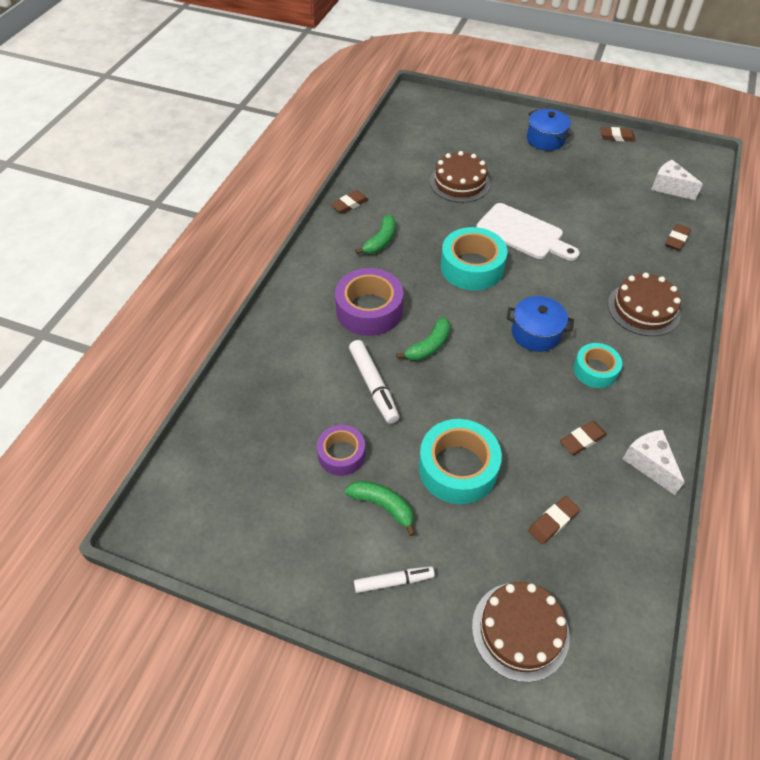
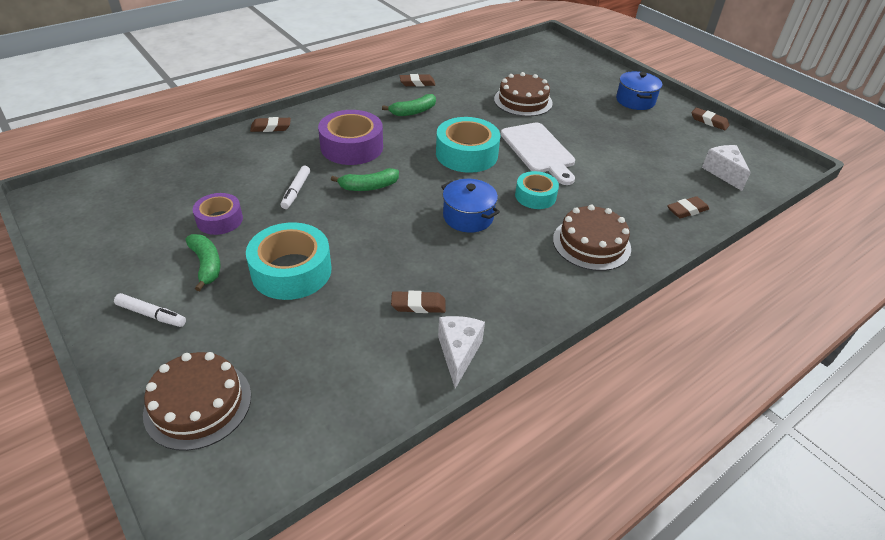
camera: 30 degrees right, 10 degrees down
(373, 385) = (296, 191): white marker -> white marker, size x0.67
(553, 521) = (321, 346): brown eraser -> brown eraser (271, 127)
(595, 370) = (491, 264): turquoise tape -> turquoise tape (535, 196)

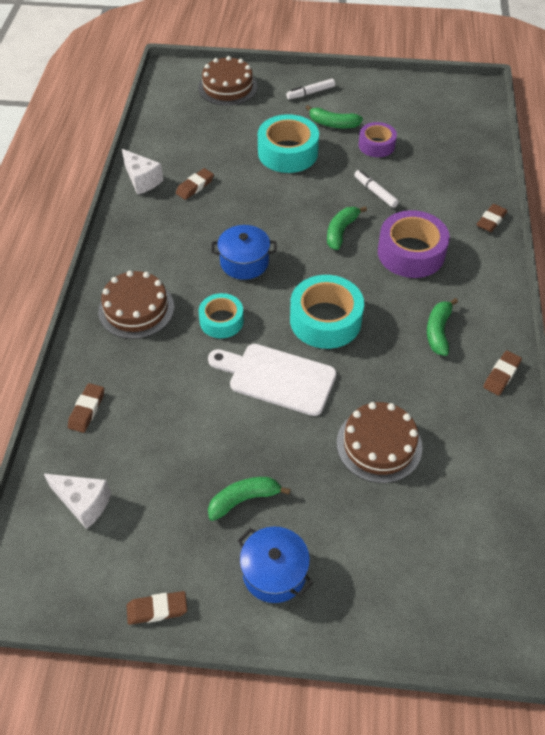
camera: 135 degrees right, 10 degrees up
(622, 125) = (244, 499): none -> green banana

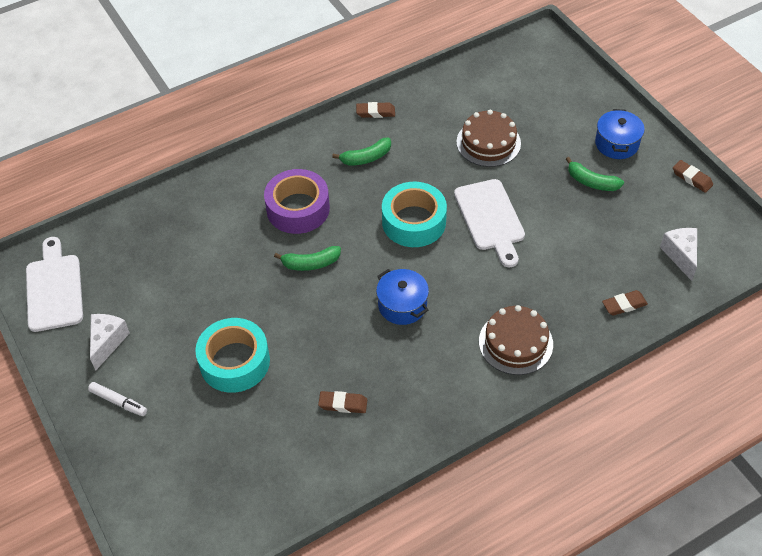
camera: 125 degrees left, 0 degrees up
(142, 180) = (371, 454): white cheese -> white cheese (107, 342)
(221, 321) = (473, 281): turquoise tape -> none
(228, 87) = (160, 487): brown cake -> none
(333, 124) = (161, 352): green banana -> none
(375, 192) = (241, 267): white marker -> none
(376, 145) = (171, 300): purple tape -> none
(442, 98) = (54, 288): none -> white cutting board
(491, 220) = (218, 179): brown eraser -> none

